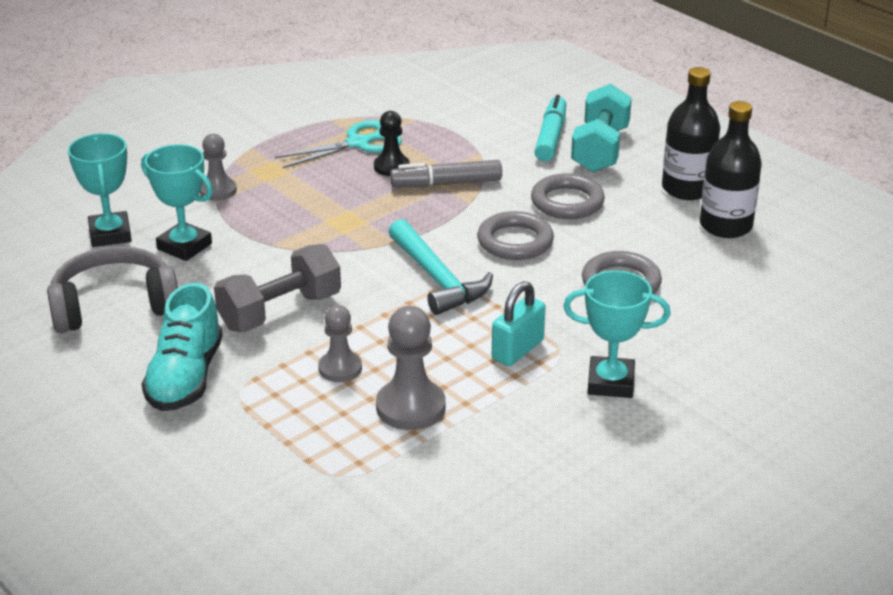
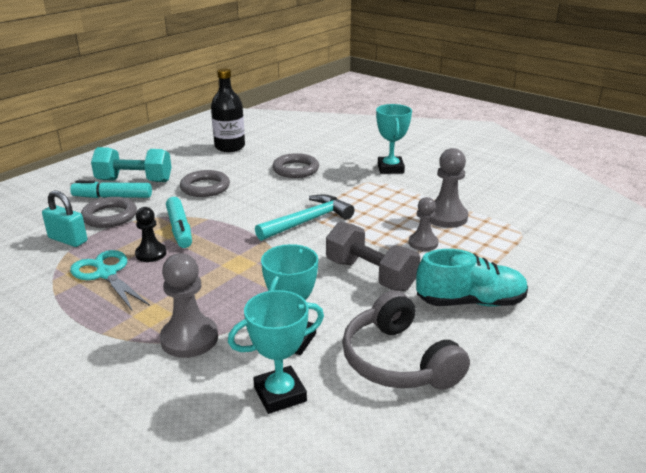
camera: 100 degrees left, 5 degrees down
(218, 190) = (189, 338): grey pawn -> grey pawn, size x1.54
(446, 184) = (179, 229): grey marker -> turquoise marker
(515, 241) = (256, 200): grey ring -> grey ring (109, 216)
(517, 350) = (374, 192): turquoise padlock -> turquoise padlock (68, 240)
(687, 188) = (188, 156): black bottle -> none

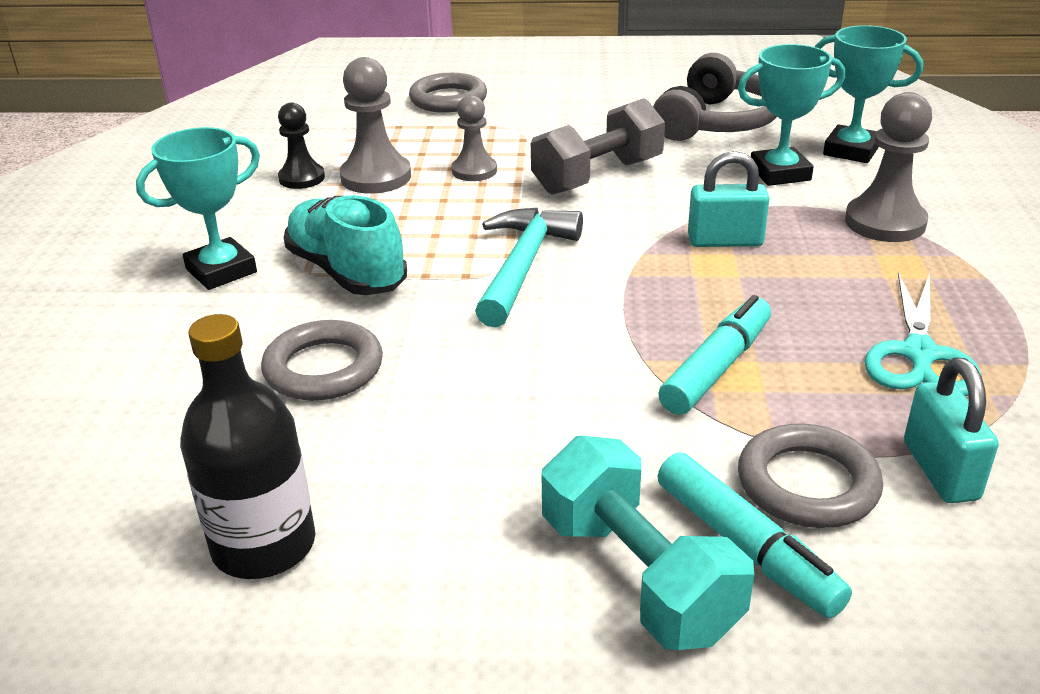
camera: 125 degrees left, 5 degrees up
(151, 254) = (816, 349): black pawn -> black pawn (302, 178)
(205, 187) = (537, 438): grey ring -> grey ring (448, 99)
(252, 277) = (725, 241): none -> turquoise padlock
(308, 221) = (523, 266): turquoise hammer -> turquoise hammer turned 90 degrees clockwise
(370, 275) = (598, 176): grey dumbbell -> grey dumbbell turned 45 degrees clockwise
(470, 302) = (568, 118): turquoise shoe -> turquoise shoe (346, 272)

